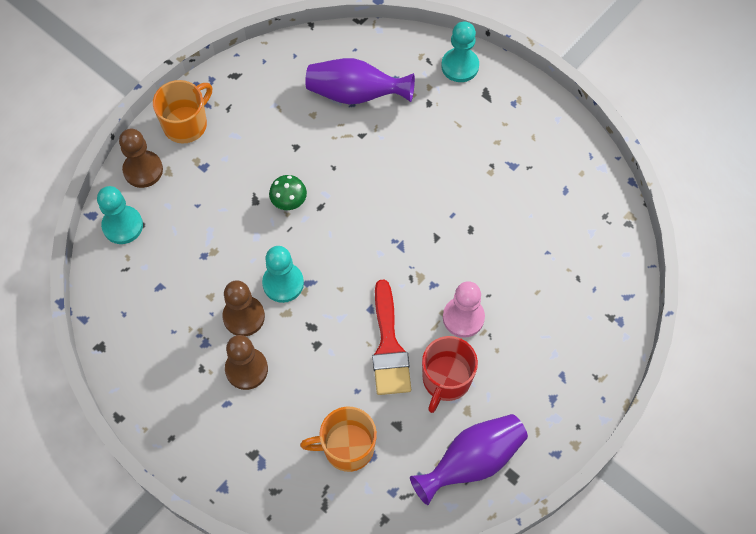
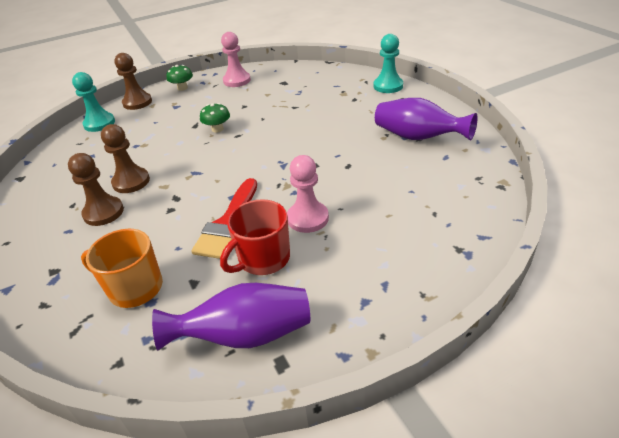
camera: 25 degrees right, 25 degrees down
(186, 124) = (182, 88): orange mug -> green mushroom
(254, 91) = (237, 80): none -> pink pawn
(283, 283) = (176, 169): turquoise pawn -> none
(355, 94) = (303, 89): purple vase -> purple vase (418, 137)

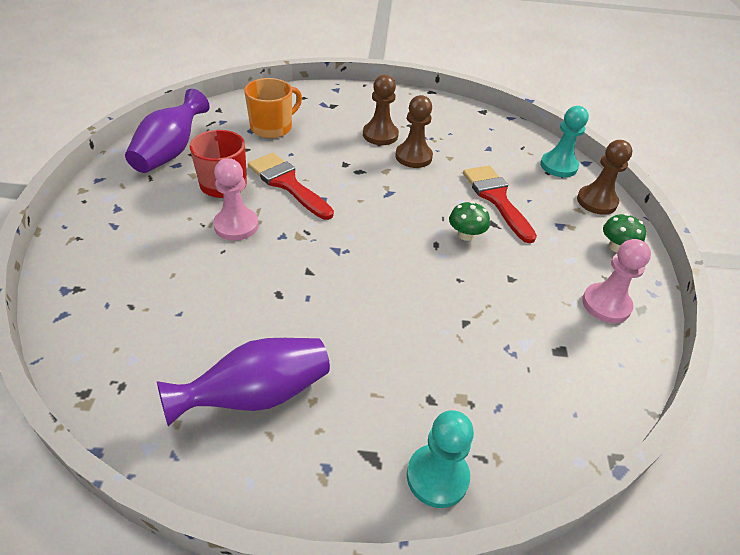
camera: 115 degrees right, 5 degrees up
(164, 132) = (496, 199): none -> red brush

